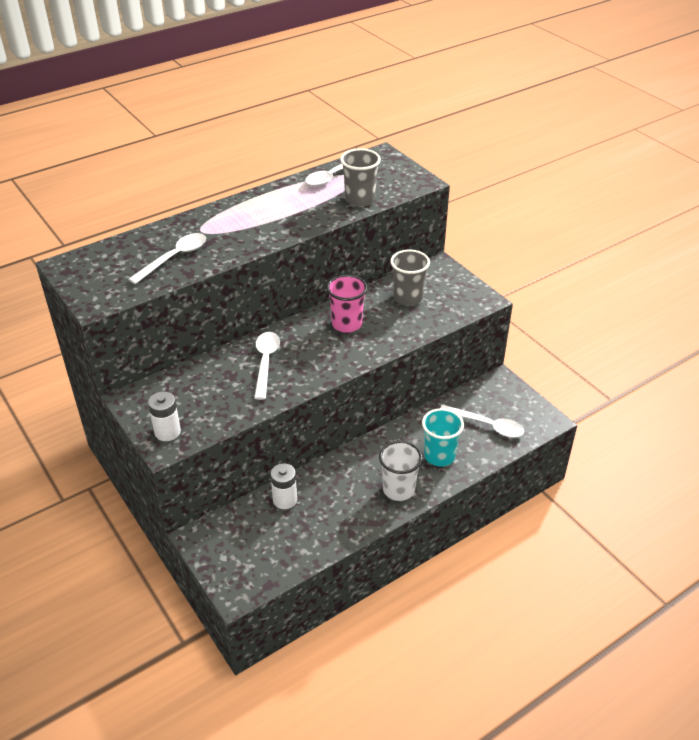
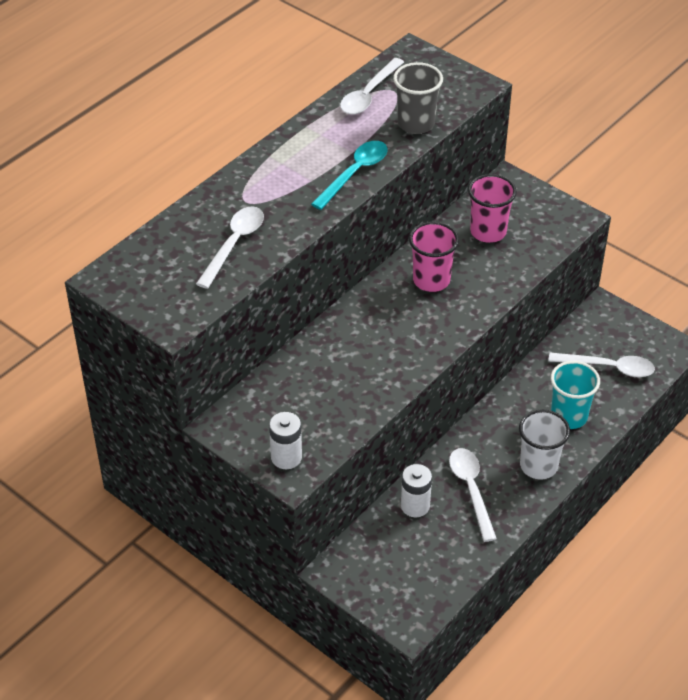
camera: 15 degrees left, 5 degrees up
(265, 362) = (358, 348): white spoon -> white spoon (471, 490)
(294, 225) = (354, 173): none -> turquoise spoon
(408, 298) = (488, 232): grey cup -> pink cup

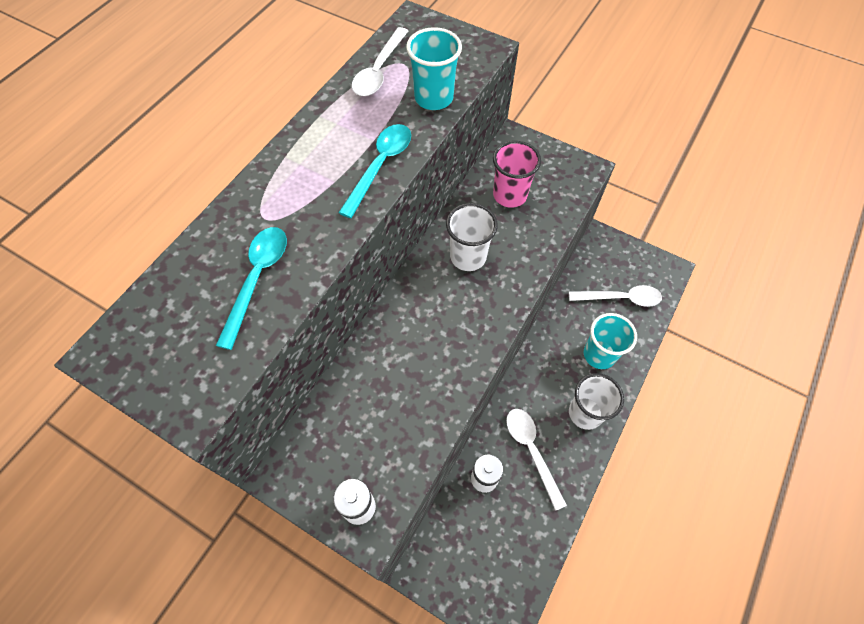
camera: 10 degrees left, 15 degrees up
(234, 244) = (257, 279): white spoon -> turquoise spoon
(416, 124) = (433, 98): grey cup -> turquoise cup
(431, 280) = (468, 257): pink cup -> white cup

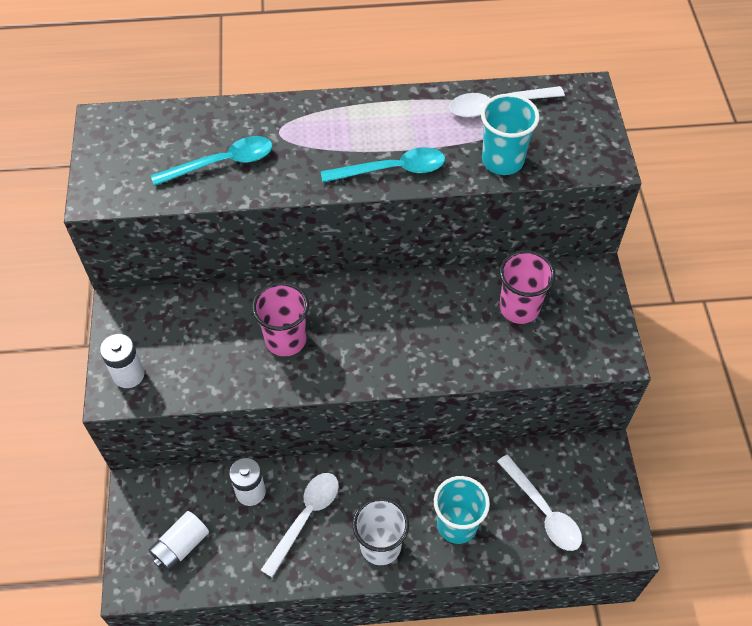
camera: 55 degrees right, 5 degrees down
(421, 359) = (286, 340): none -> pink cup
(468, 257) = (418, 315): white cup -> none
(496, 562) = (181, 546): none -> white battery

